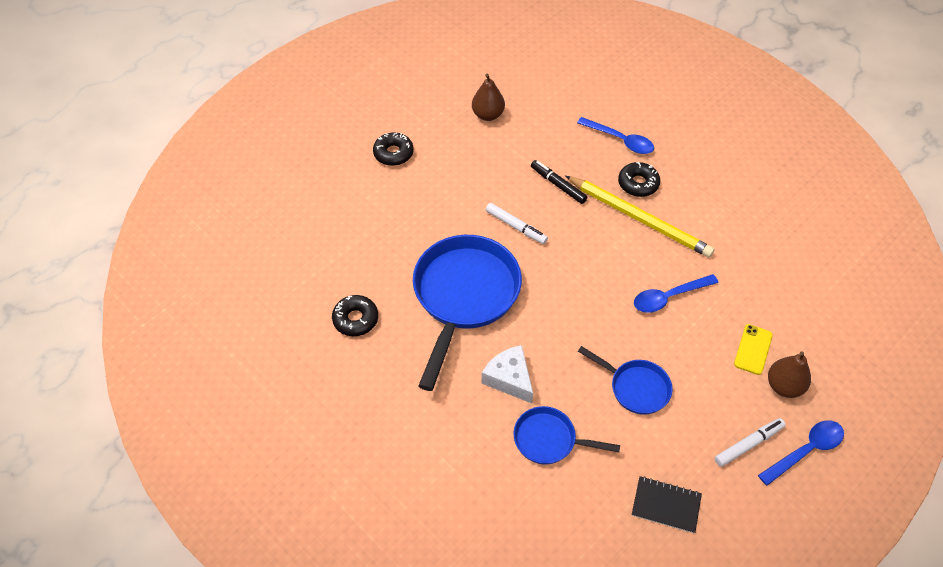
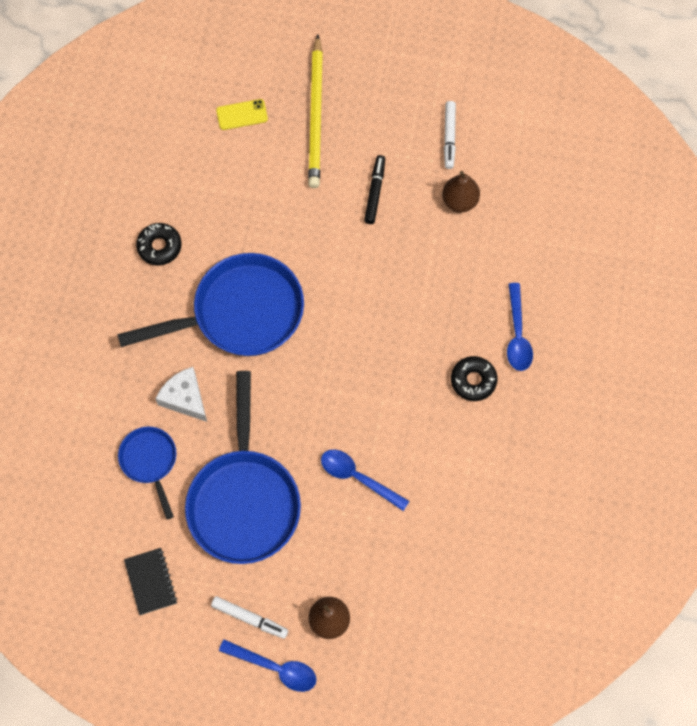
camera: 55 degrees right, 15 degrees up
(393, 153) = (352, 154): black donut -> none
(509, 379) = (185, 398): white cheese -> white cheese turned 60 degrees counterclockwise
(516, 226) = (344, 307): white marker -> white marker (449, 137)
(558, 185) = (419, 313): black marker -> black marker (374, 192)
(635, 387) = (244, 500): blue pan -> blue pan, size x1.94
(639, 218) = (431, 405): yellow pencil -> yellow pencil (316, 115)
(753, 349) = (350, 576): yellow phone -> yellow phone (242, 114)

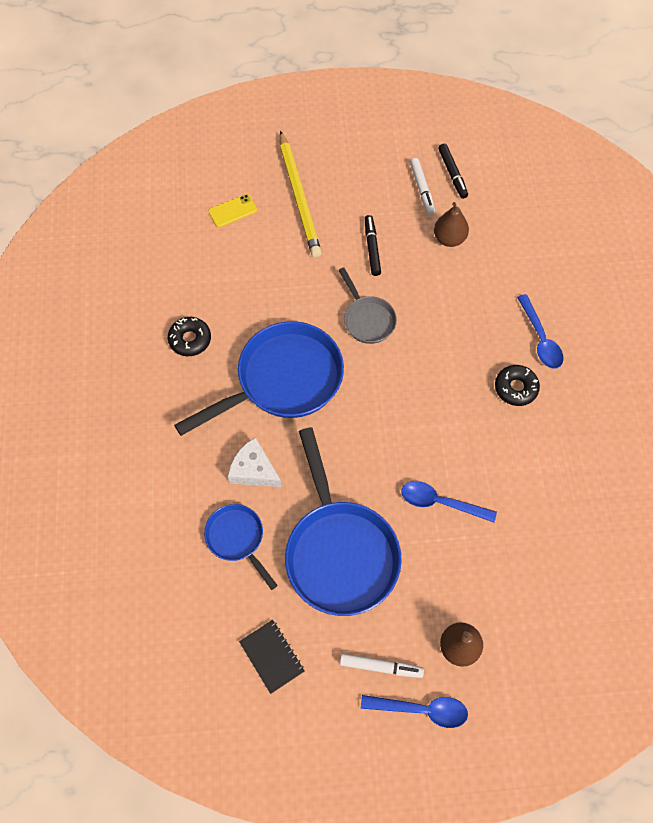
camera: 15 degrees left, 5 degrees down
(345, 269) = (367, 319): none -> grey pan
(488, 127) = (452, 174): none -> black marker

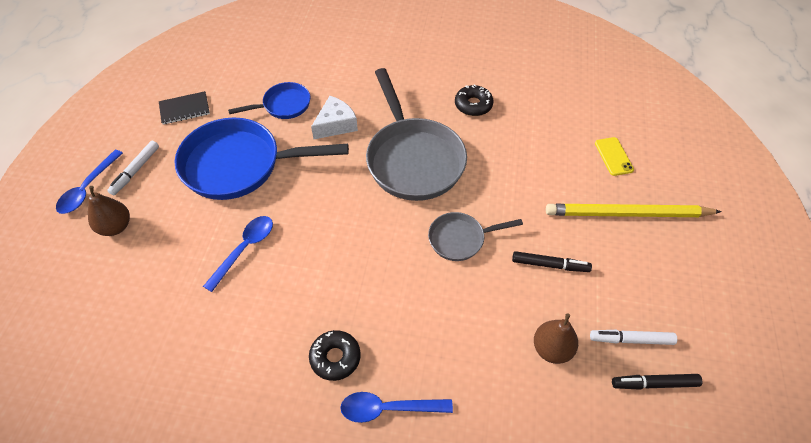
camera: 105 degrees right, 10 degrees down
(283, 380) = (413, 159): blue pan -> grey pan

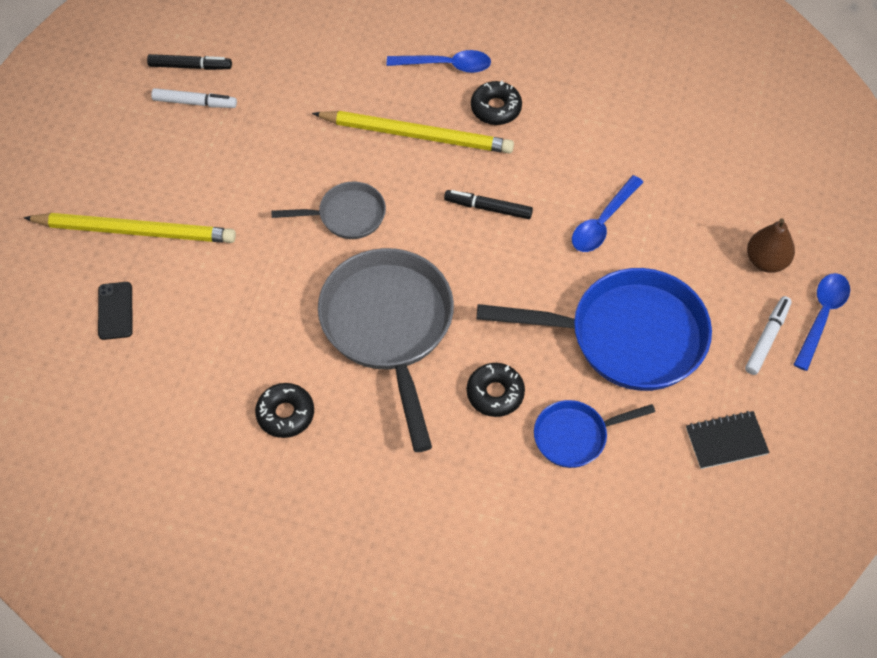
camera: 175 degrees left, 5 degrees up
(335, 125) = (495, 393): white cheese -> black donut
(410, 321) = (417, 135): none -> yellow pencil
(550, 265) = (251, 179): black marker -> black marker (488, 208)
(552, 349) = (278, 100): brown pear -> none
(613, 156) = (115, 311): yellow phone -> black phone

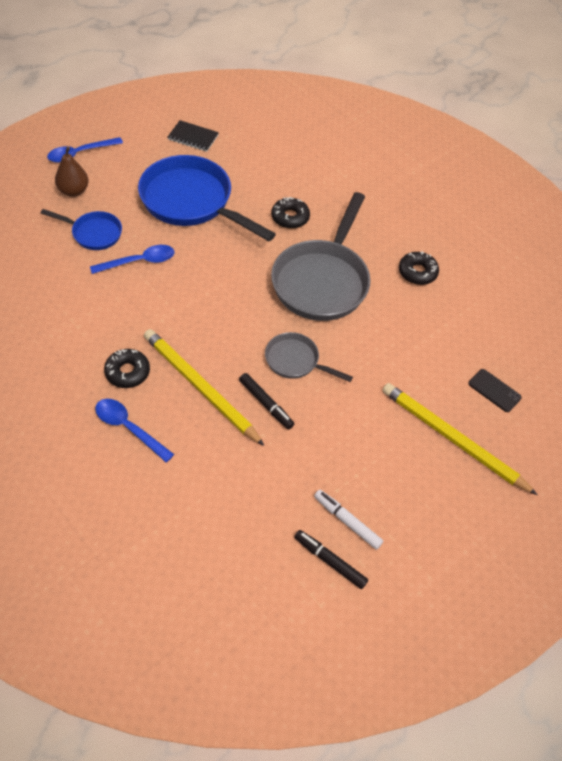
camera: 150 degrees left, 5 degrees down
(115, 311) = (494, 390): black phone -> black phone turned 75 degrees counterclockwise
(488, 208) = (200, 311): black marker -> black marker (266, 404)
(575, 436) = (266, 178): blue pan -> blue pan (94, 233)
(767, 338) = (120, 161): white marker -> none

